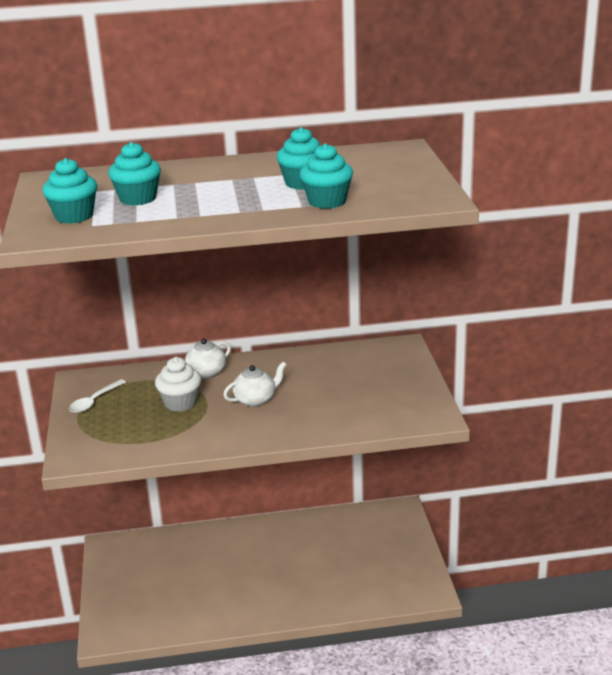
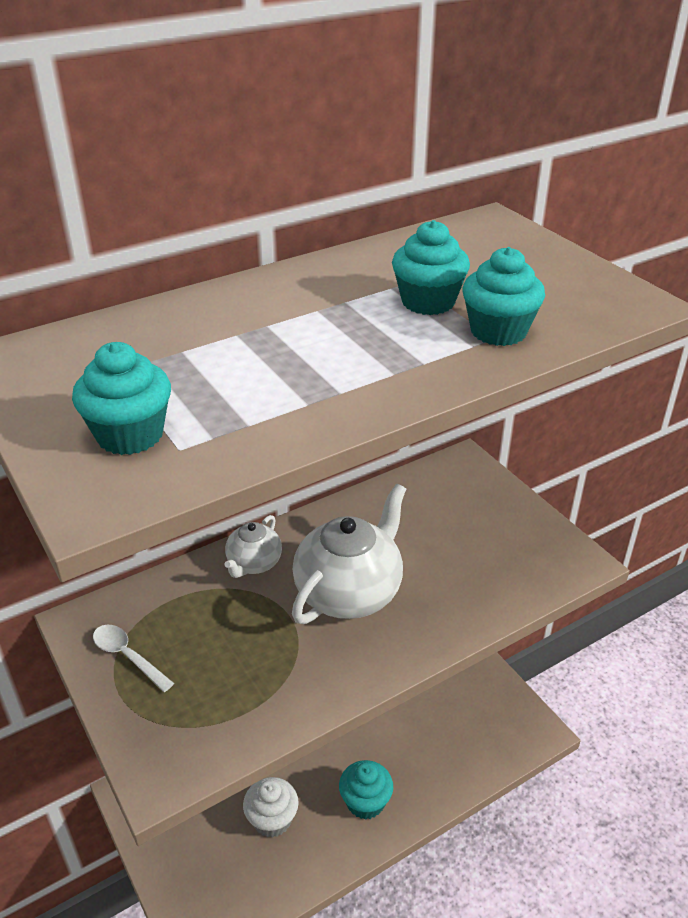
camera: 25 degrees left, 10 degrees up
(94, 401) = (128, 656): white spoon -> white spoon turned 120 degrees clockwise
(138, 198) = (206, 375): turquoise cupcake -> turquoise cupcake (365, 802)
(180, 403) = (253, 625): white cupcake -> white cupcake (272, 819)
(255, 400) = (349, 592): white teapot -> white teapot, size x1.85

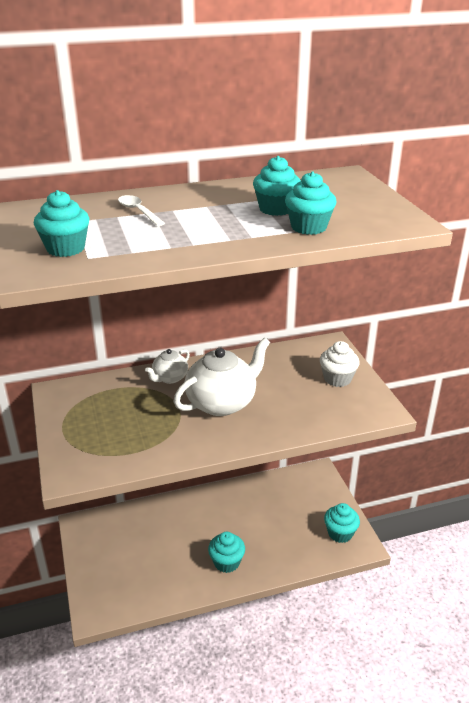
camera: 15 degrees right, 5 degrees down
(128, 656) = (75, 413): white spoon -> white spoon (138, 211)
(272, 819) = (163, 559): white cupcake -> white cupcake (337, 379)
(504, 718) = (340, 533): none -> turquoise cupcake

